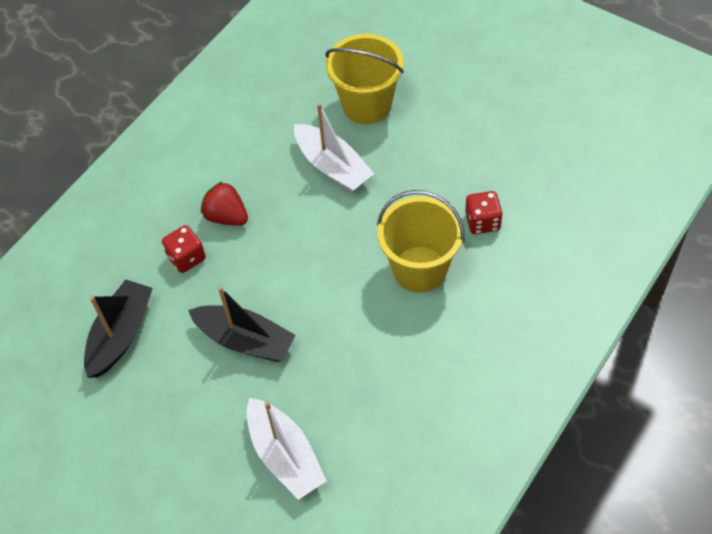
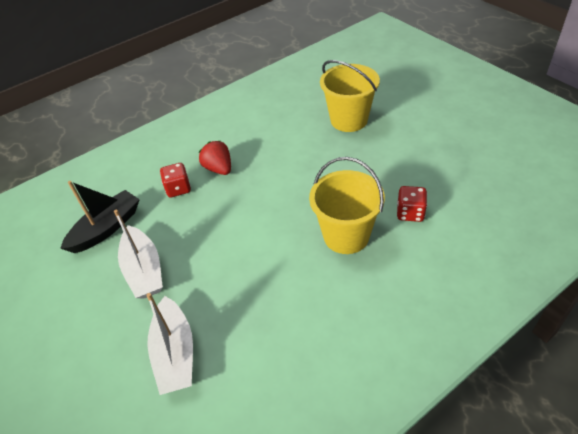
camera: 20 degrees right, 10 degrees down
(245, 340) = (189, 254): black boat -> none
(332, 166) = (308, 153): white boat -> white boat (144, 270)

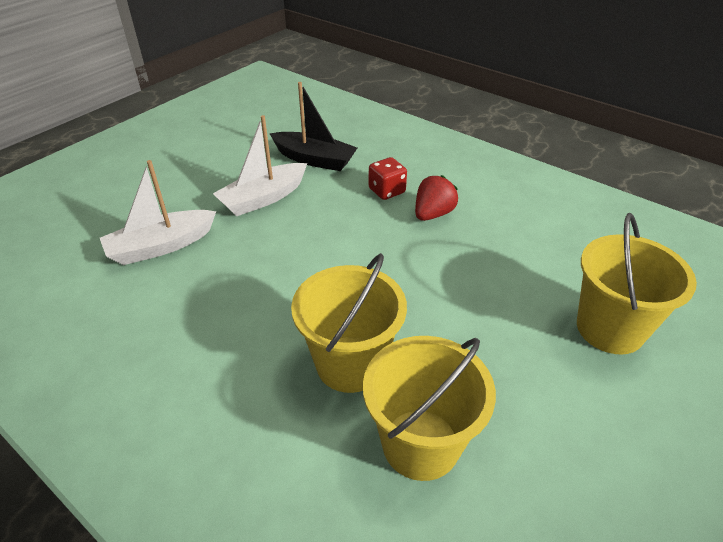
camera: 70 degrees right, 5 degrees down
(410, 213) = (420, 444): red dice -> yellow bucket

